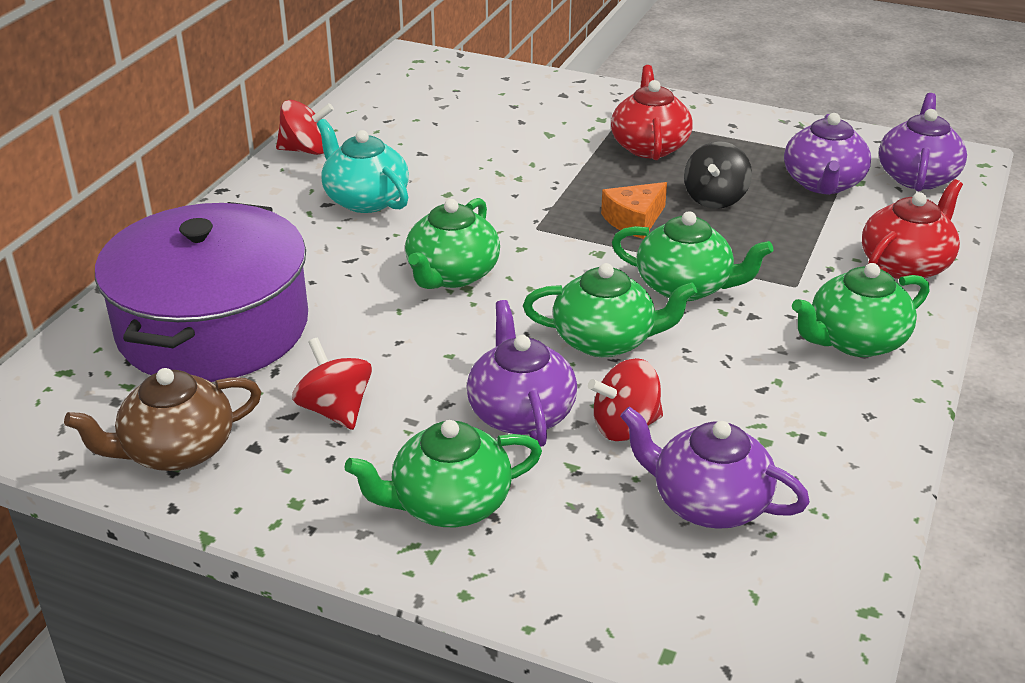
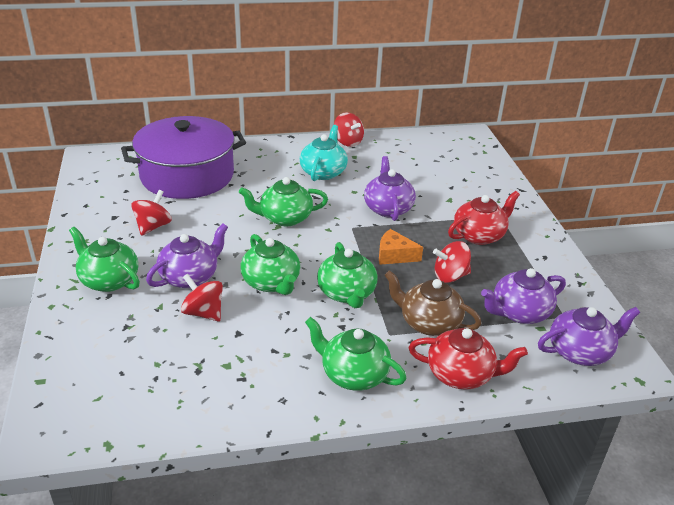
camera: 55 degrees right, 0 degrees up
(176, 450) = (99, 200): brown teapot -> brown teapot (429, 323)
(708, 503) = (161, 360): purple teapot -> purple teapot (388, 208)
(715, 198) = (450, 276): black spinning top -> red spinning top

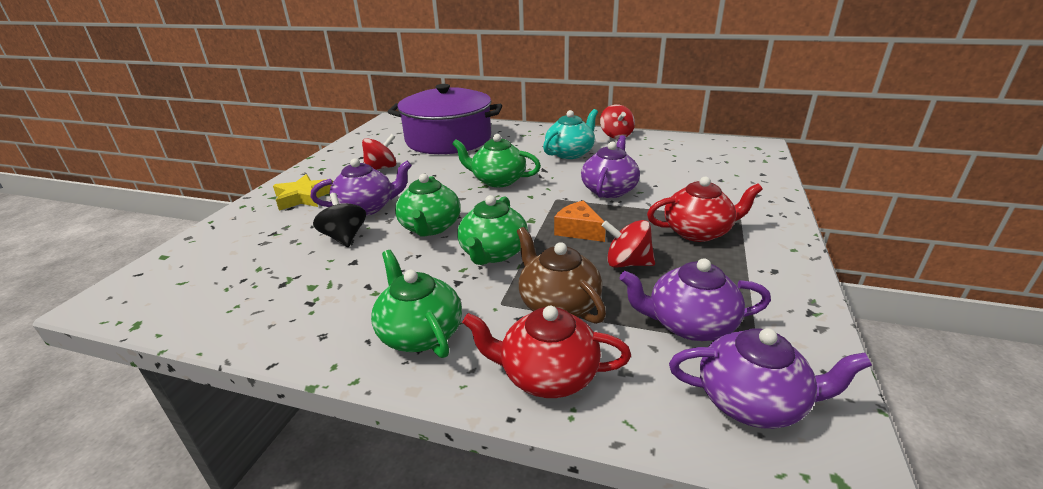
camera: 30 degrees right, 5 degrees down
(109, 280) = (304, 197): green teapot -> yellow star
(203, 313) = (344, 237): red spinning top -> black spinning top
(461, 374) = (547, 375): red teapot -> red teapot turned 150 degrees clockwise

